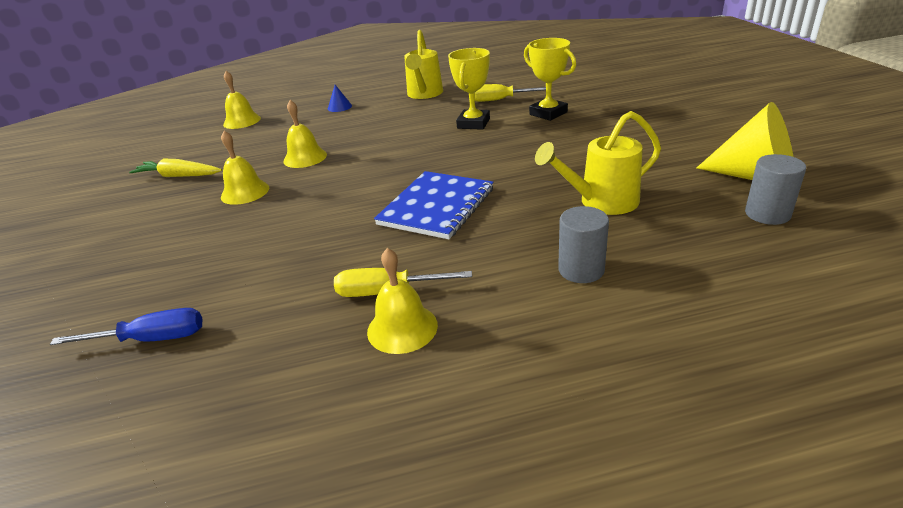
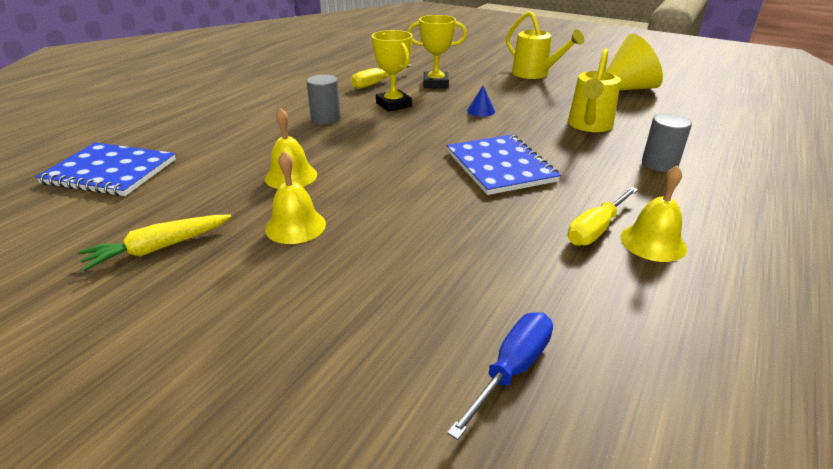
camera: 50 degrees left, 0 degrees up
(242, 121) = (110, 172): yellow bell -> blue notebook
(339, 107) = (220, 126): blue cone -> blue cone (481, 111)
(424, 94) = (293, 94): yellow watering can -> yellow watering can (535, 74)
(767, 214) = (669, 104): grey cylinder -> grey cylinder (326, 118)

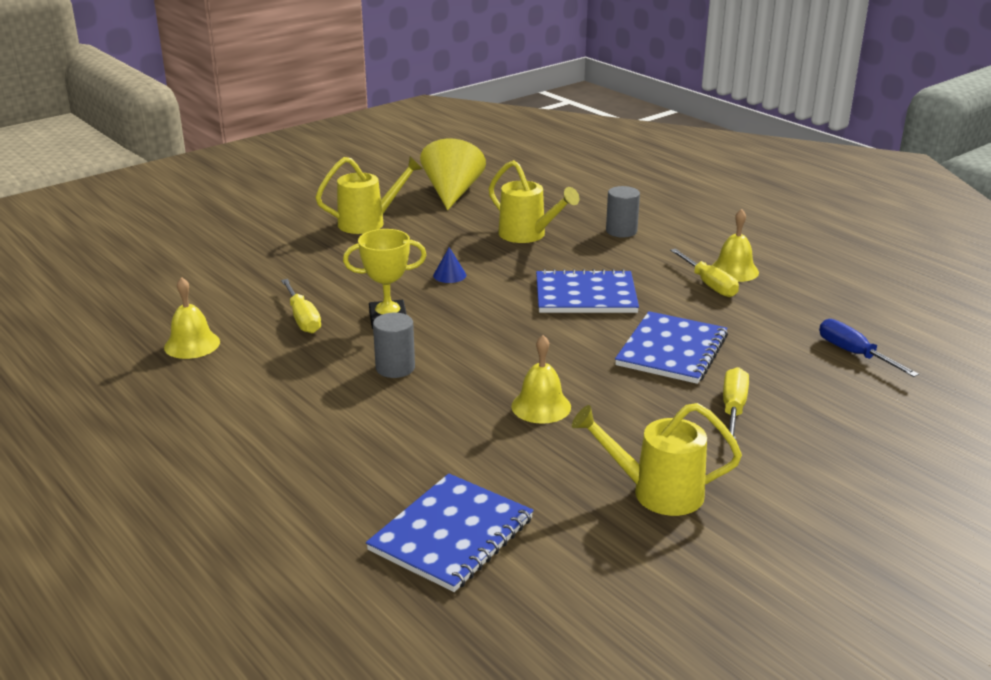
camera: 70 degrees left, 5 degrees down
(159, 248) = (656, 492): yellow carrot -> yellow watering can
(295, 226) = (647, 413): yellow bell -> yellow bell (192, 344)
(320, 276) = (733, 409): none -> yellow screwdriver
(425, 224) = (672, 350): none -> blue notebook
(435, 84) = (342, 282): yellow trophy -> none

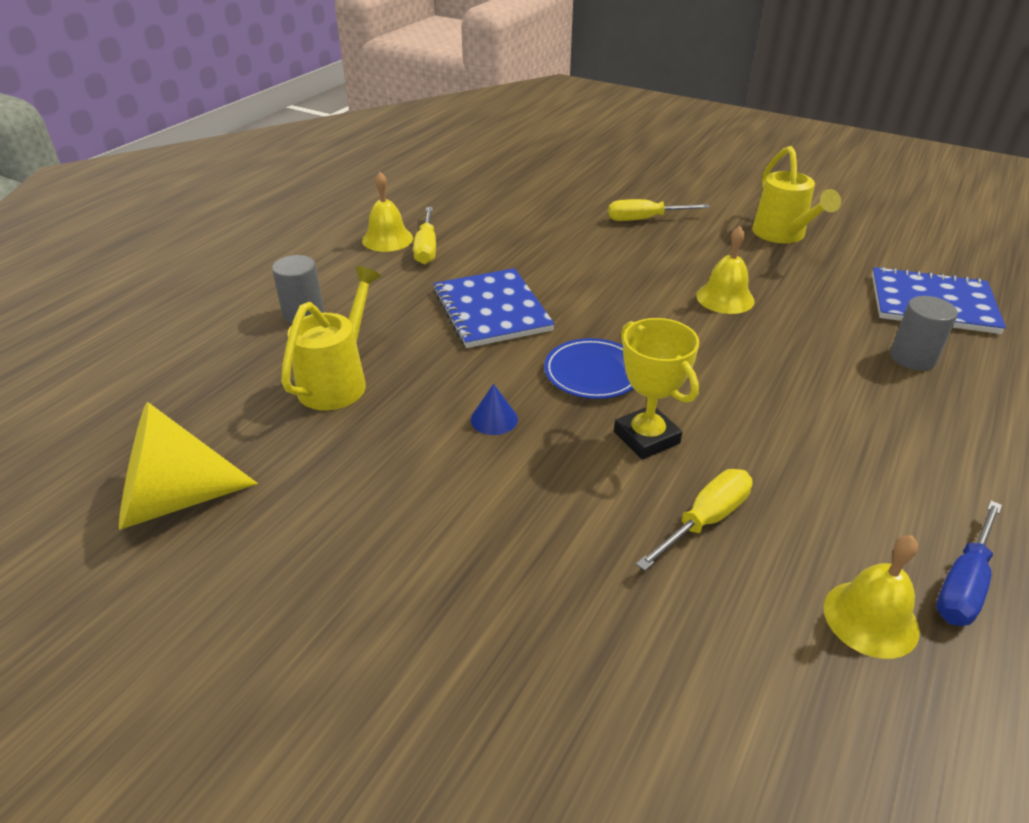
camera: 110 degrees left, 10 degrees up
(368, 223) = (335, 569): yellow watering can -> none
(395, 368) = (745, 399): grey cylinder -> grey cylinder (912, 358)
(473, 317) = (593, 373): none -> blue plate
(672, 350) = (573, 252): blue notebook -> none
(709, 284) = (426, 248): yellow screwdriver -> yellow screwdriver turned 135 degrees clockwise
(854, 354) = (520, 183): blue screwdriver -> blue screwdriver (963, 583)

